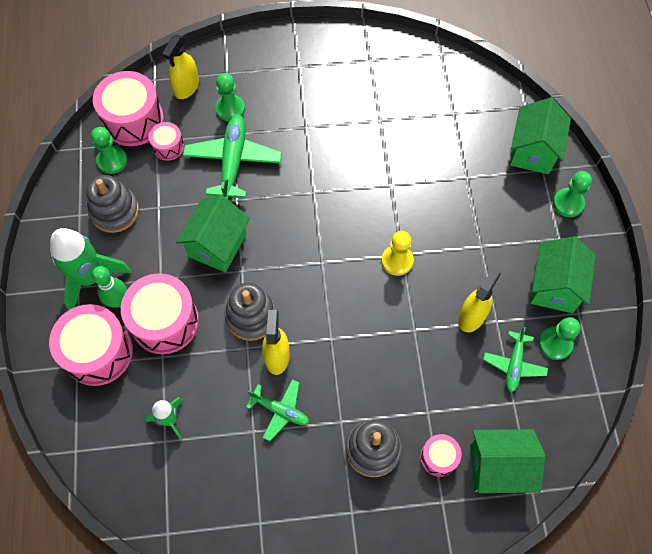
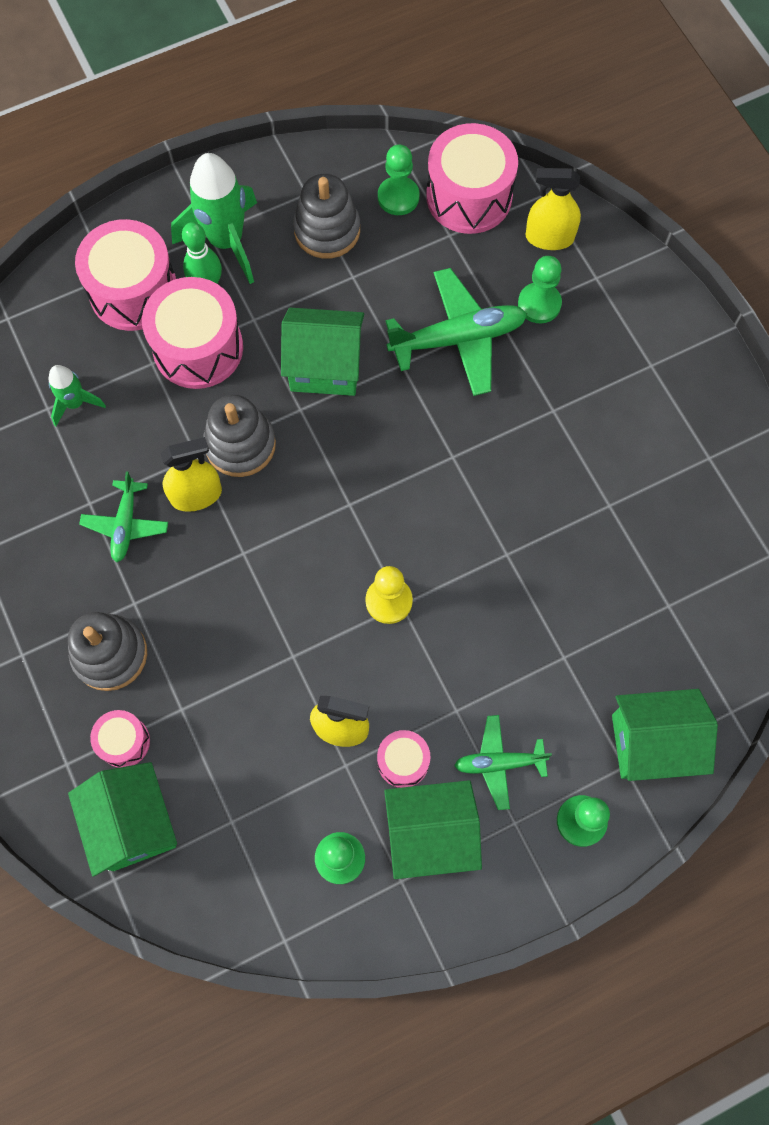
camera: 70 degrees right, 5 degrees up
(168, 147) = (446, 253): pink drum -> pink drum (403, 761)
(514, 364) = (288, 807): green plane -> green plane (499, 763)

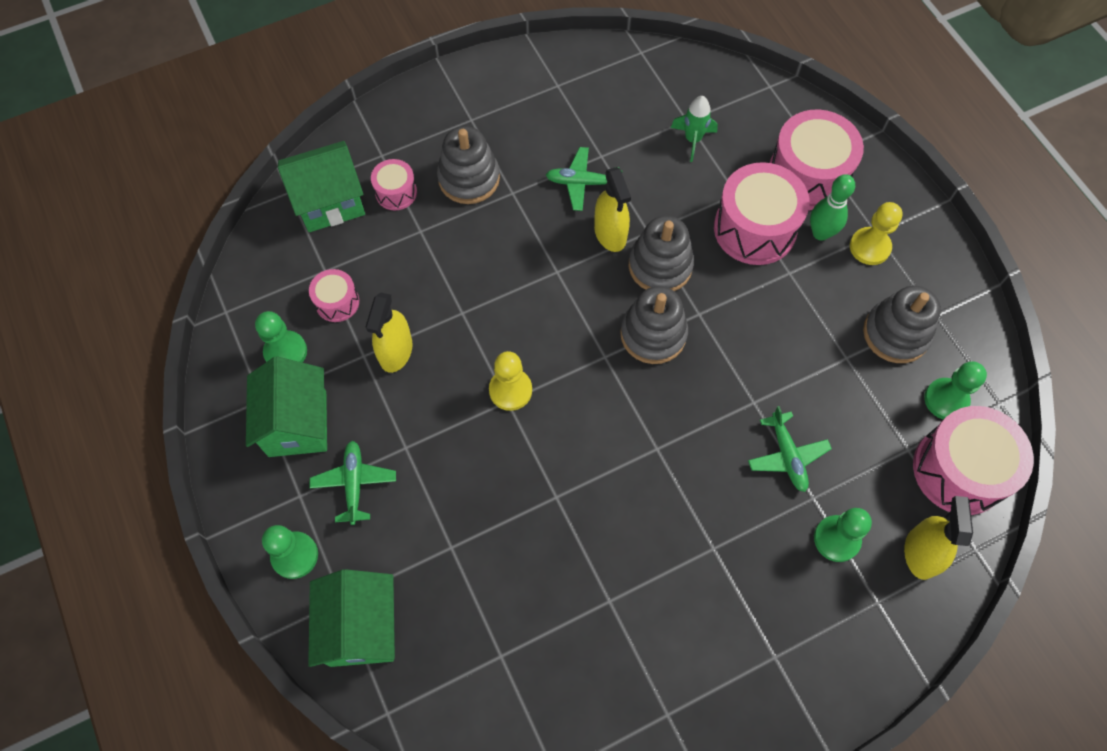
camera: 90 degrees right, 5 degrees down
(226, 242) = (869, 247): green rocket -> yellow pawn
(324, 455) = (653, 334): none -> grey stacking toy
(325, 367) = (744, 334): green house -> none
(403, 761) = (362, 402): pink drum -> pink drum (337, 302)
(458, 338) = (787, 456): green plane -> green plane, size x0.59

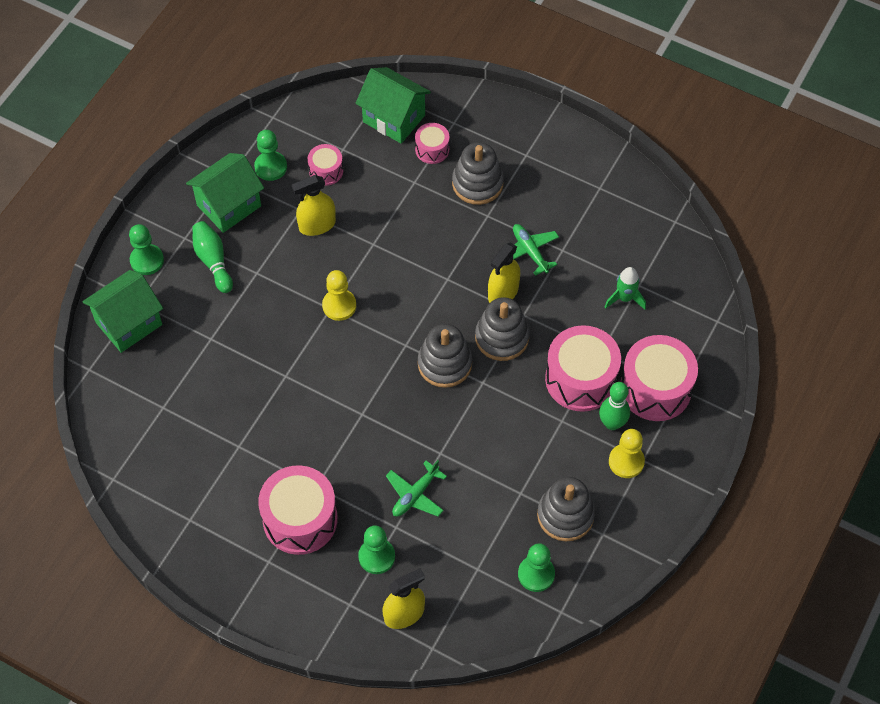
camera: 55 degrees right, 5 degrees down
(354, 483) = (213, 261): green plane -> green bowling pin
(959, 470) = (486, 609): pink drum -> pink drum (300, 519)

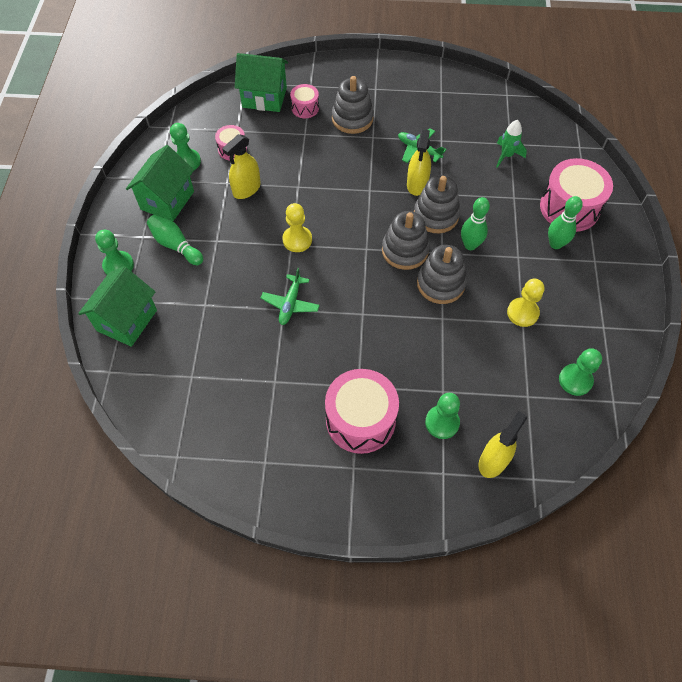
camera: 25 degrees left, 0 degrees up
(415, 495) = (443, 359): green plane -> green plane (290, 304)
(518, 386) = (470, 245): none -> green bowling pin
(565, 515) = (567, 325): grey stacking toy -> grey stacking toy (440, 284)
(581, 379) = (512, 222): pink drum -> none
(626, 461) = (584, 267): yellow pawn -> yellow pawn (522, 313)

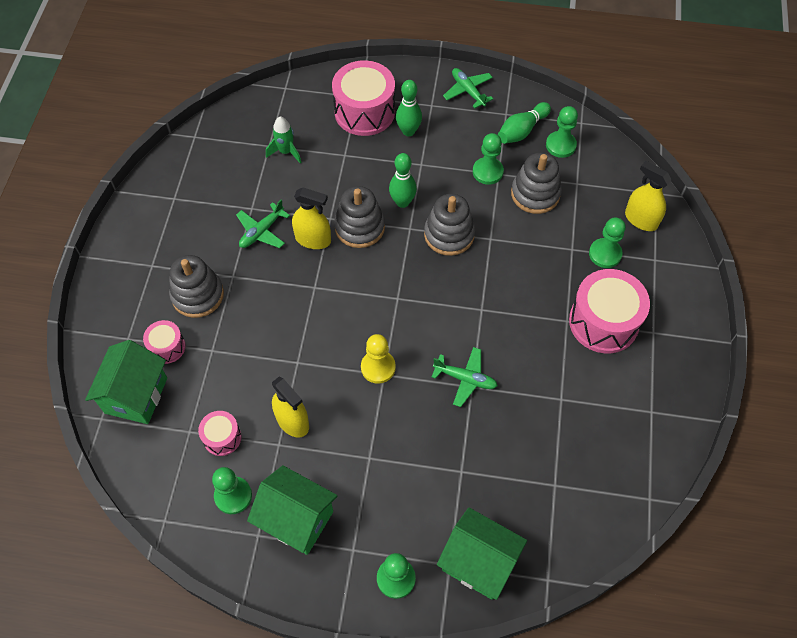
camera: 85 degrees left, 0 degrees up
(175, 245) = (371, 507): green bowling pin -> green bowling pin (521, 131)
(405, 250) = (404, 262): grey stacking toy -> grey stacking toy (535, 194)
(522, 313) = (487, 172): yellow pawn -> green pawn
(623, 291) = (468, 91): none -> green plane

